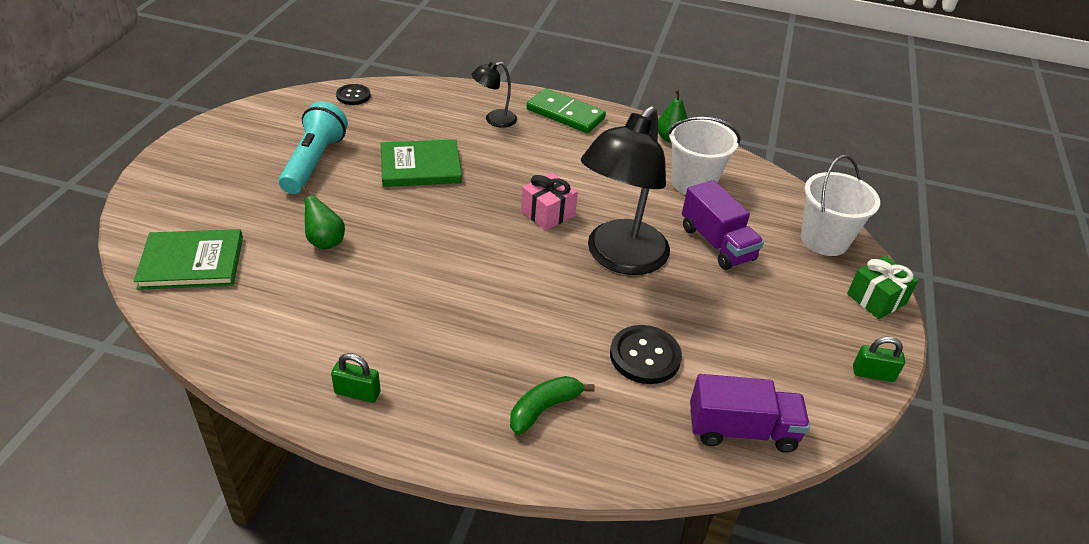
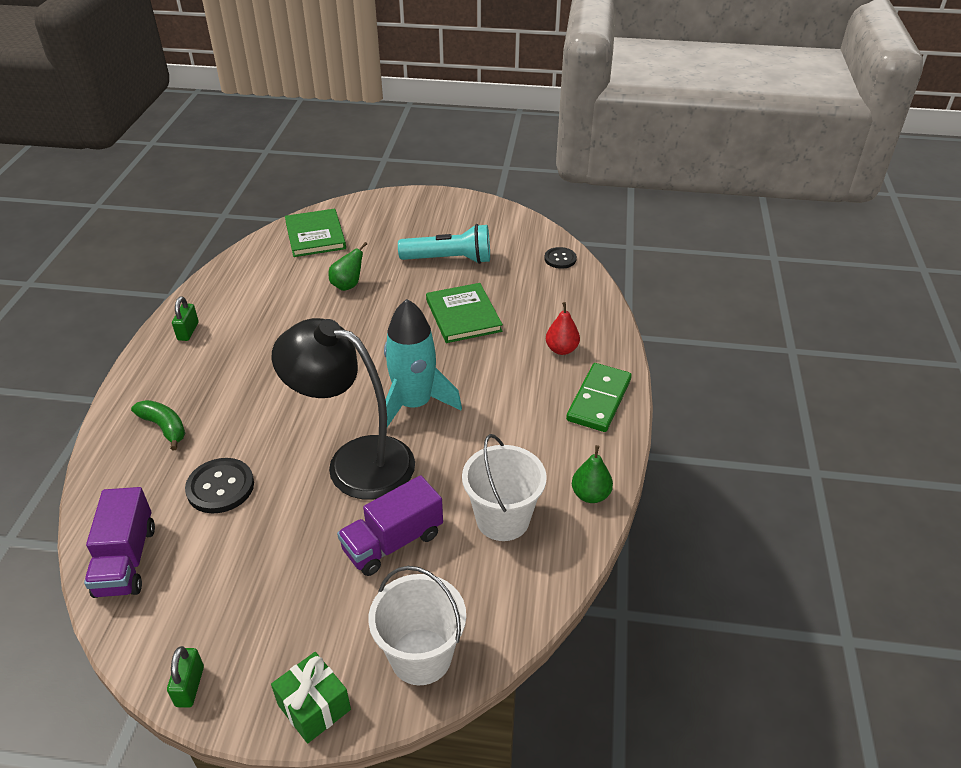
camera: 85 degrees right, 0 degrees up
(494, 120) = (561, 349): black lamp -> red pear
(548, 213) = (414, 404): pink gift -> turquoise rocket

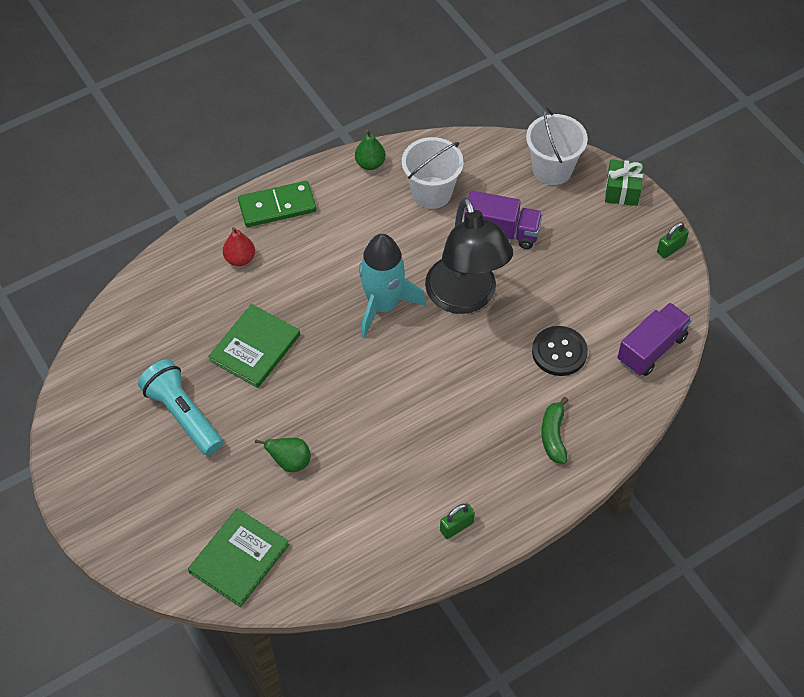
camera: 130 degrees left, 15 degrees up
(560, 259) = (111, 334): black button -> none

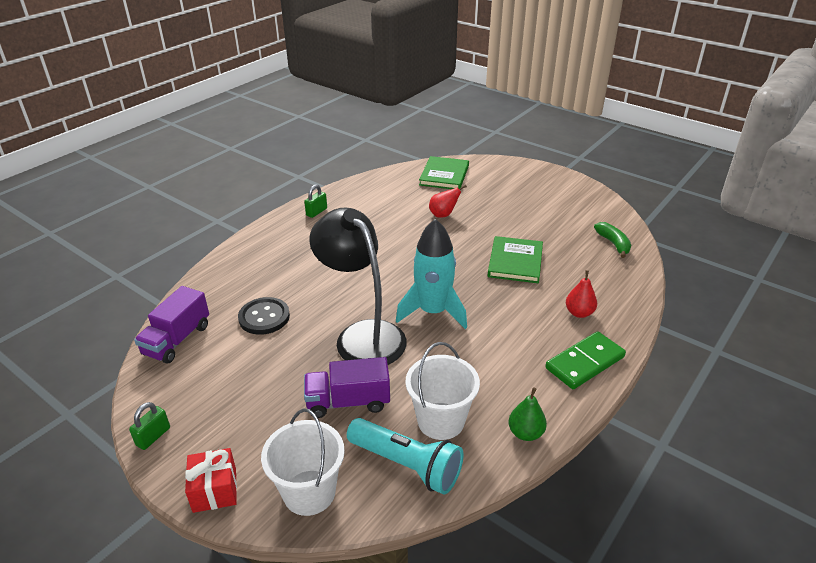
camera: 160 degrees right, 20 degrees down
(183, 415) = (533, 219): turquoise flashlight -> turquoise flashlight (407, 465)
(290, 462) = (443, 215): green pear -> red pear
(553, 435) = (259, 267): green banana -> green banana (613, 244)
(622, 191) = (214, 490): green gift -> red gift

